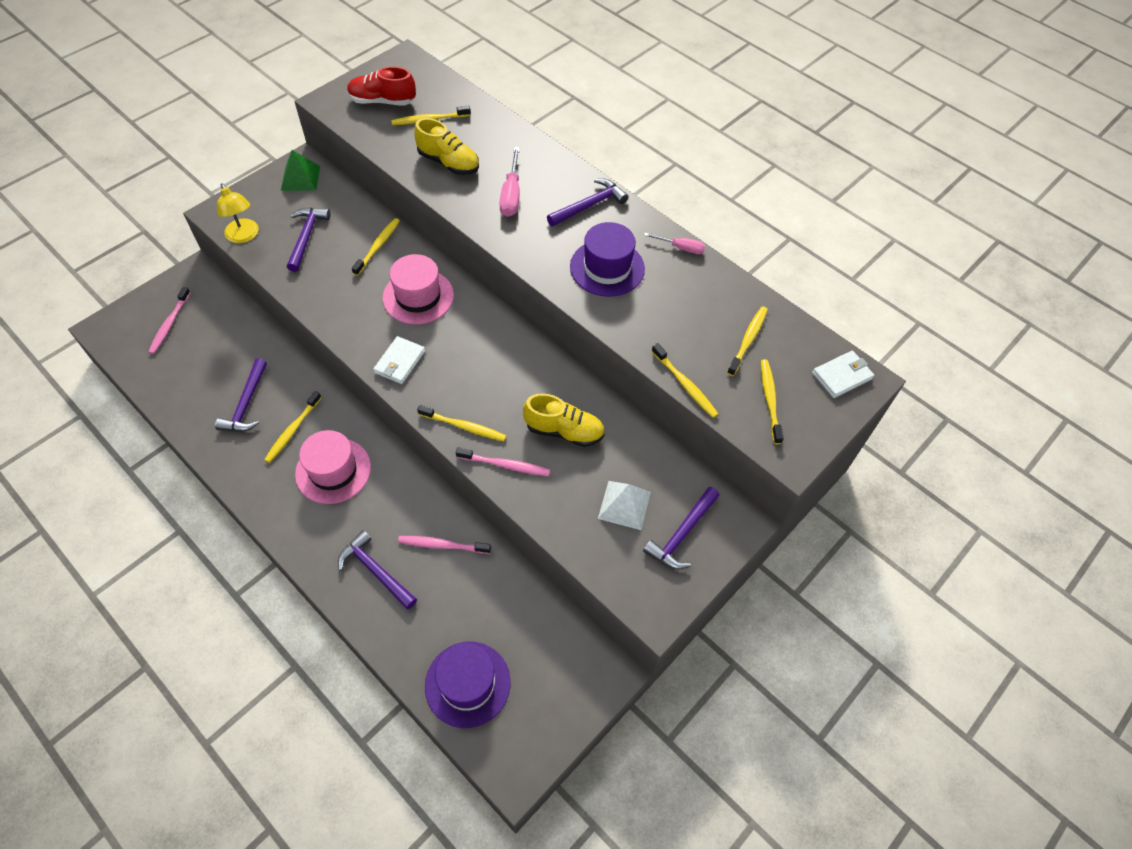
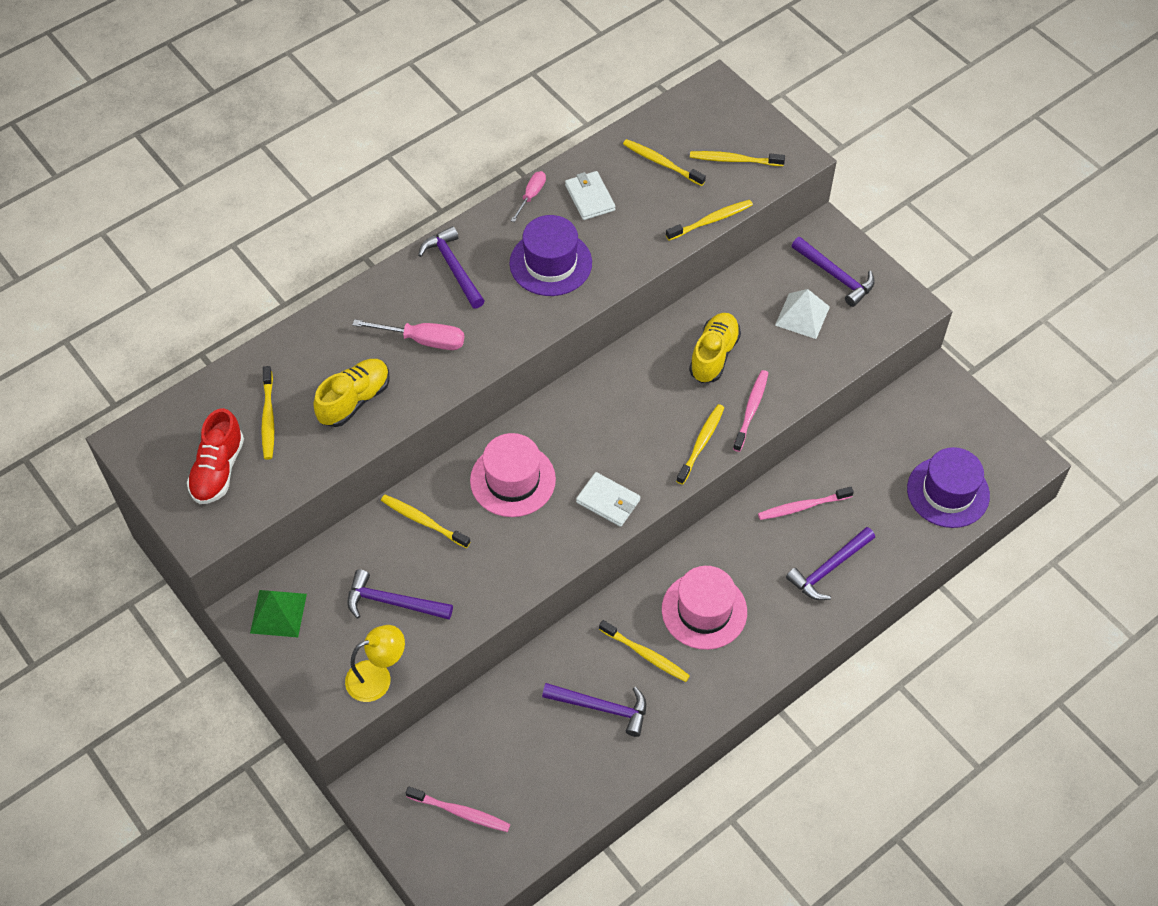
camera: 80 degrees left, 0 degrees up
(442, 545) = (802, 507): pink toothbrush -> pink toothbrush turned 60 degrees clockwise
(842, 376) = (711, 102): white wallet -> white wallet (590, 197)

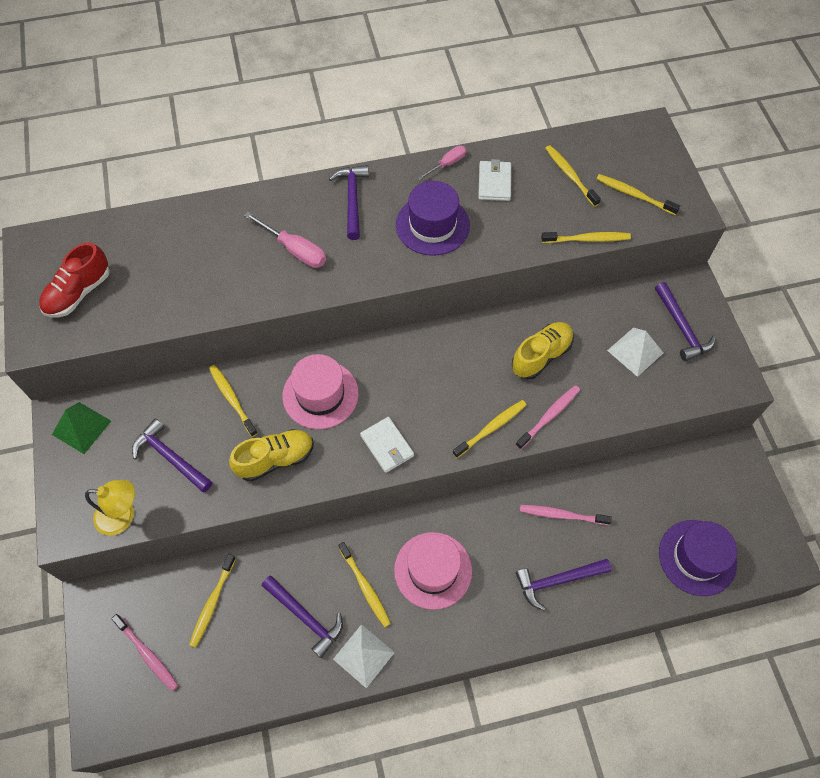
camera: 25 degrees right, 5 degrees up
(268, 418) = (140, 266): yellow toothbrush -> yellow toothbrush (212, 603)
(354, 400) = (213, 278): yellow shoe -> yellow shoe (275, 459)
(679, 717) = (363, 655): none -> white pyramid

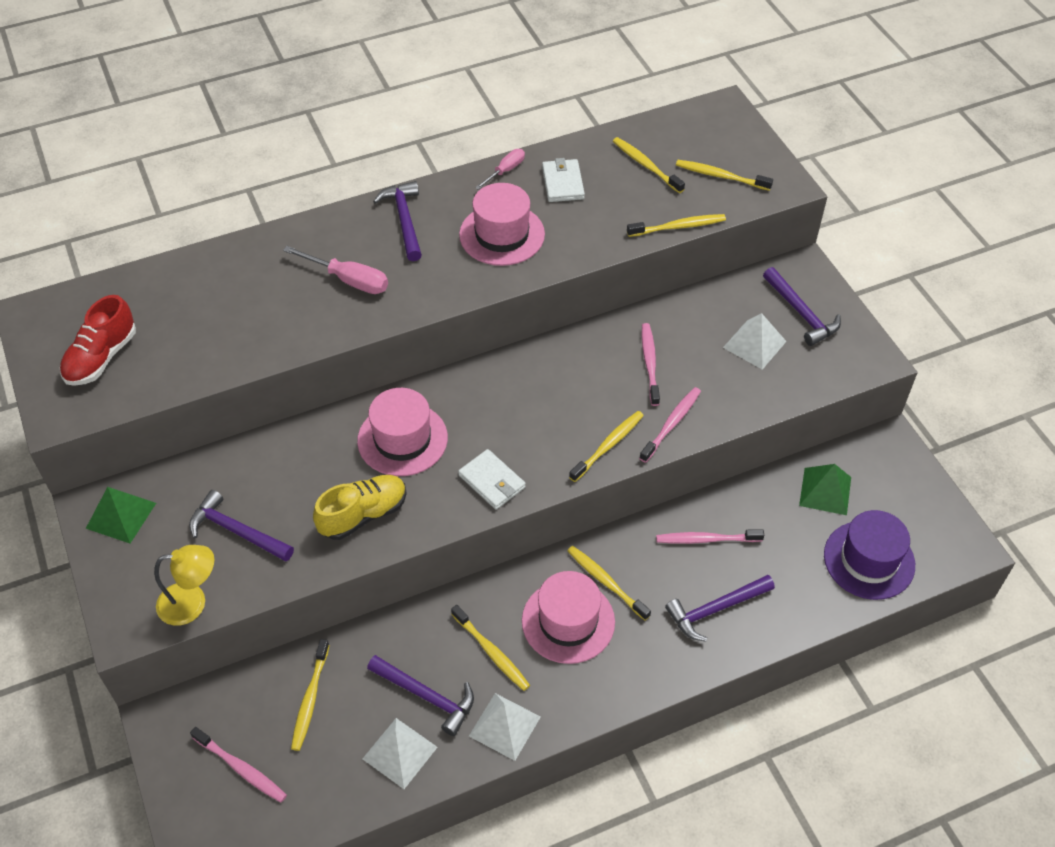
camera: 10 degrees left, 10 degrees down
(232, 399) = (298, 459): yellow toothbrush -> yellow toothbrush (606, 582)
(275, 664) = (400, 753): none -> white pyramid
(432, 225) = (502, 234): purple hat -> pink hat
(541, 356) = (650, 363): yellow shoe -> pink toothbrush
(671, 487) = (825, 491): none -> green pyramid

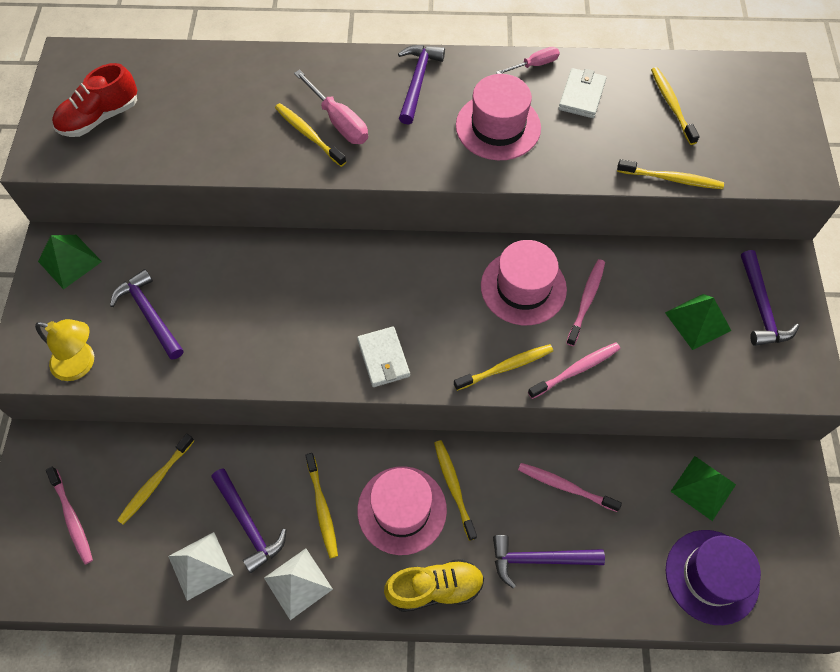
camera: 25 degrees right, 10 degrees up
(363, 515) = (258, 343): yellow shoe -> yellow shoe (435, 588)
(402, 439) = (328, 286): pink hat -> pink hat (523, 287)
(720, 176) = (741, 141): yellow toothbrush -> yellow toothbrush (308, 134)
(754, 344) = (697, 321): white pyramid -> green pyramid

